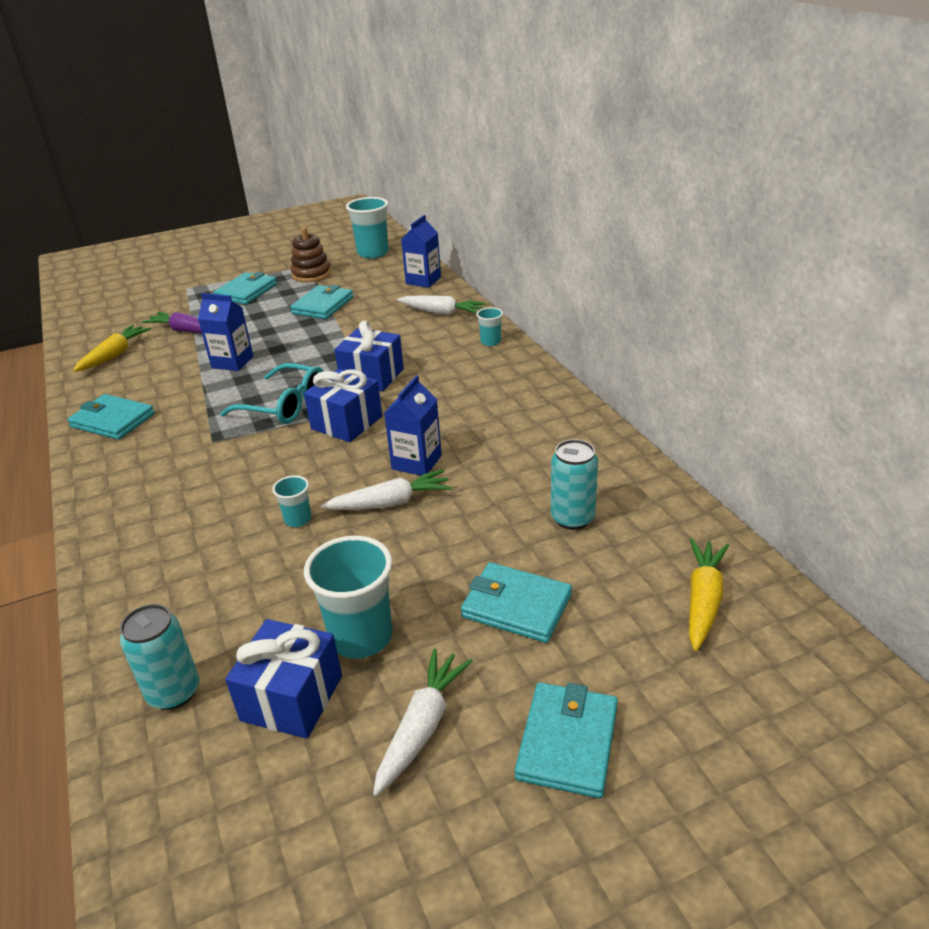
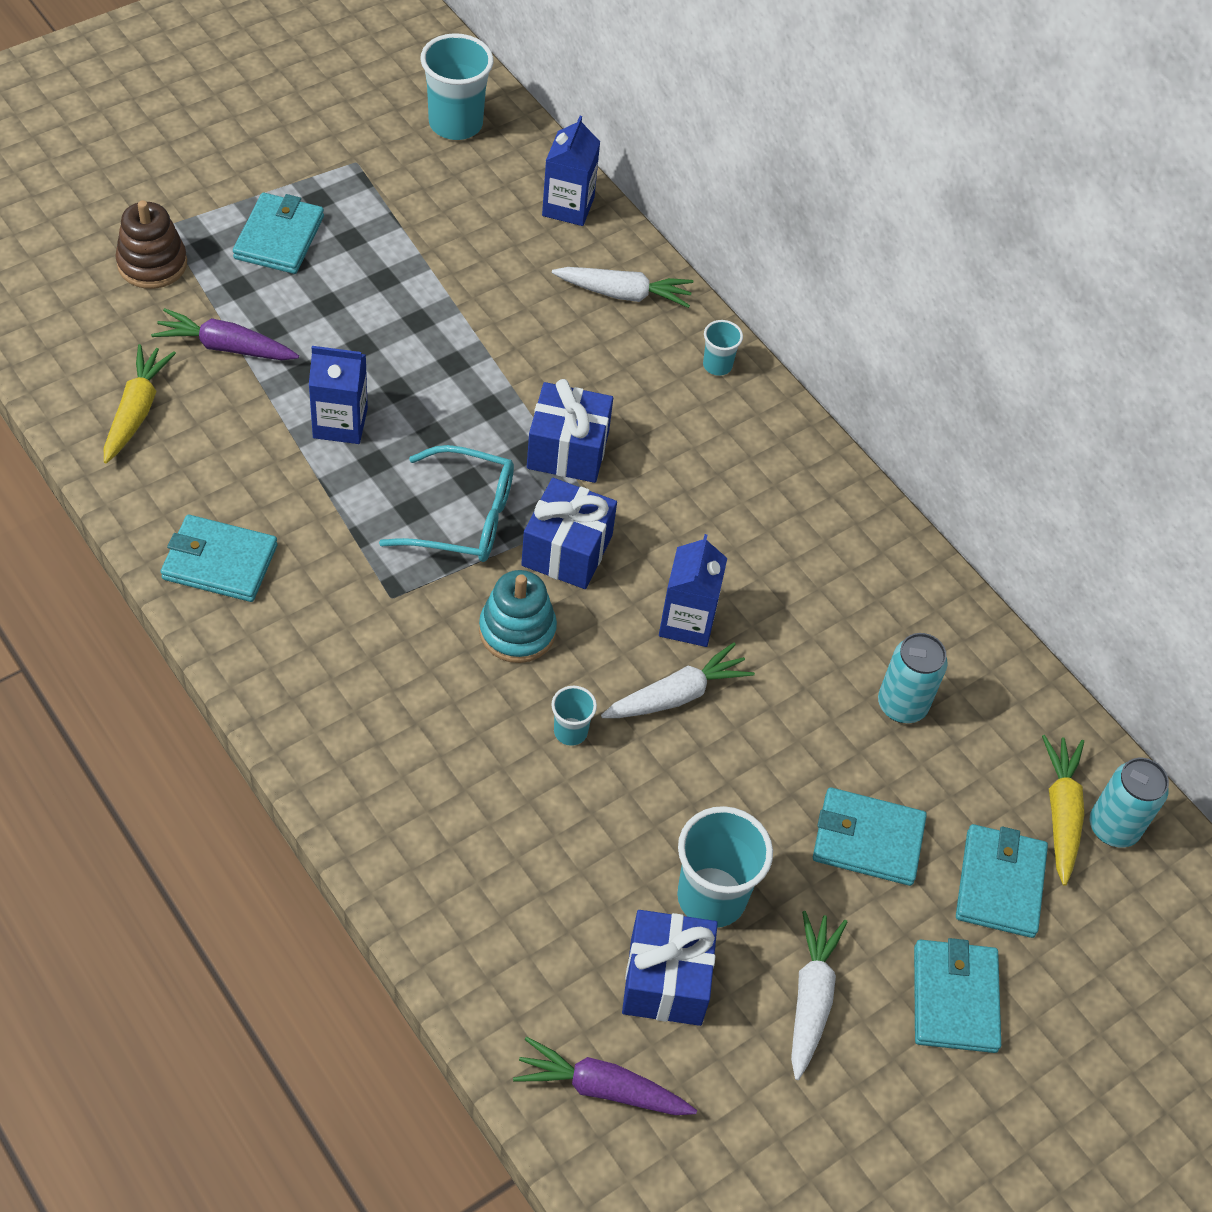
camera: 20 degrees left, 20 degrees up
(174, 692) = (535, 989): turquoise can -> turquoise can (1113, 827)
(188, 783) = (601, 1088): none -> purple carrot
(289, 462) = (517, 631): none -> turquoise stacking toy
(311, 274) = (372, 187): brown stacking toy -> brown stacking toy (152, 264)
(323, 305) = (426, 276): turquoise wallet -> turquoise wallet (1000, 884)

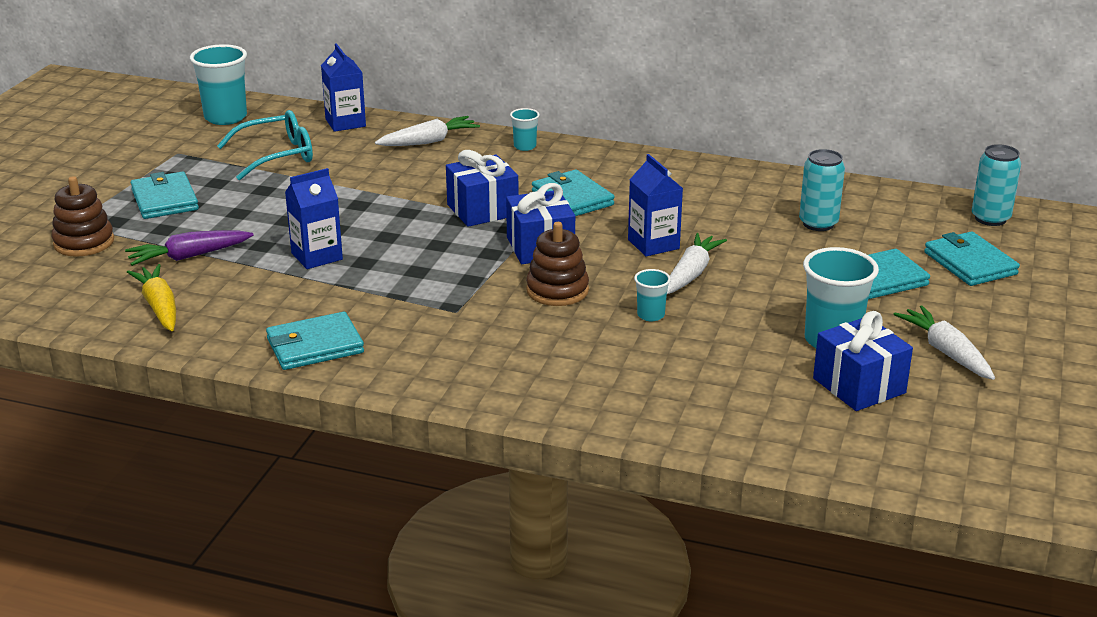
camera: 30 degrees left, 25 degrees down
(464, 518) = (456, 261): turquoise glasses -> turquoise glasses (277, 155)
(517, 631) = (557, 290): turquoise stacking toy -> brown stacking toy
(601, 1088) = (892, 447): purple carrot -> none
(955, 998) = (1017, 315): turquoise wallet -> turquoise wallet (572, 198)
(1061, 813) = (958, 225): yellow carrot -> none

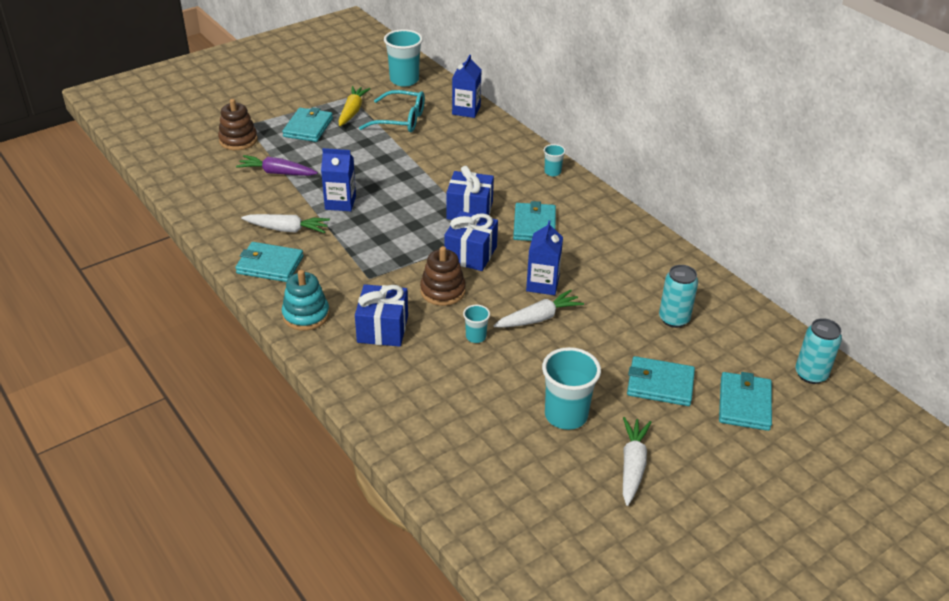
camera: 35 degrees right, 10 degrees up
(159, 307) = (226, 201): yellow carrot -> yellow carrot (352, 111)
(429, 141) = (498, 144): white carrot -> white carrot (287, 229)
(431, 374) = (306, 315): none -> turquoise stacking toy
(859, 385) = (540, 458): blue gift -> blue gift (383, 329)

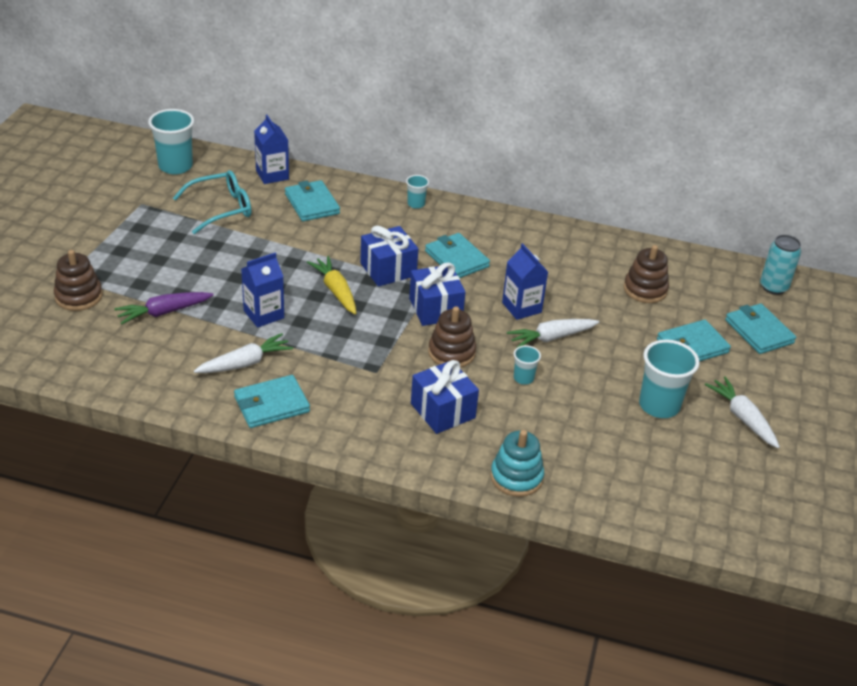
camera: 40 degrees left, 0 degrees up
(306, 315) = (363, 433): turquoise stacking toy -> turquoise stacking toy (516, 477)
(308, 127) = (137, 253): turquoise wallet -> turquoise wallet (312, 204)
(352, 111) = (162, 218): yellow carrot -> yellow carrot (336, 291)
(538, 318) = (551, 338): white carrot -> white carrot turned 135 degrees counterclockwise
(674, 319) = (645, 289): turquoise can -> brown stacking toy

